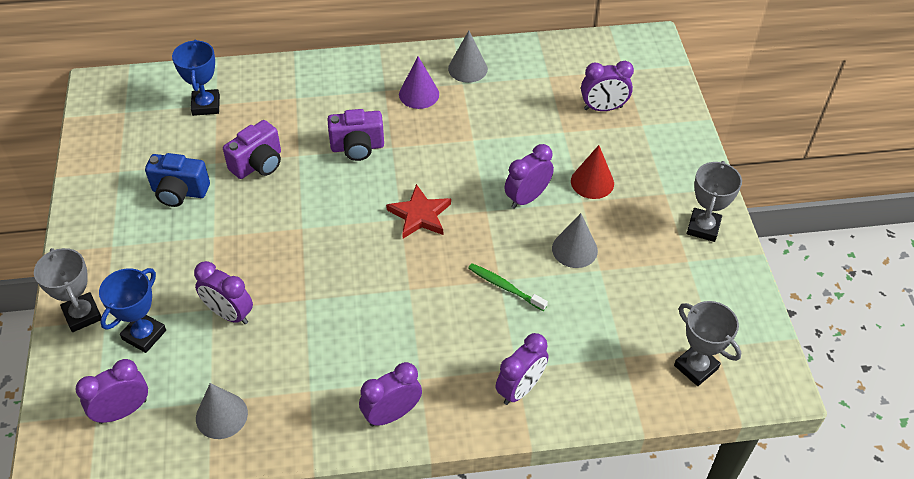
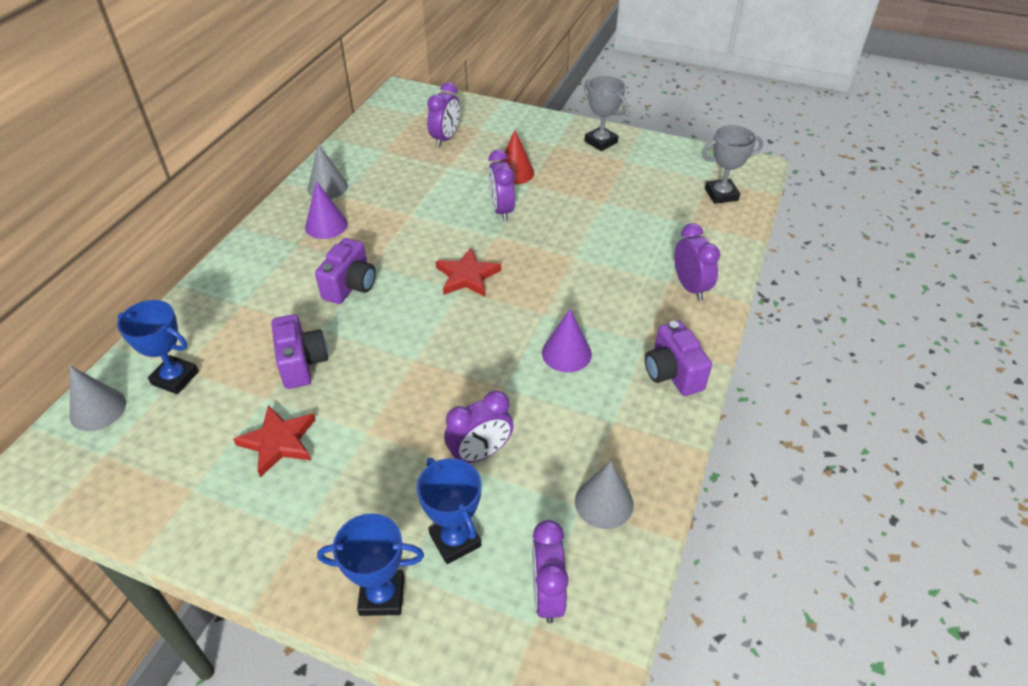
camera: 60 degrees left, 5 degrees down
(82, 315) = (382, 595): grey trophy -> blue trophy
(179, 192) = (279, 442): blue camera -> red star
(369, 325) = (566, 353): none -> purple cone
(392, 414) = (672, 373): purple clock -> purple camera
(505, 287) = (583, 257): green toothbrush -> none
(574, 249) = (574, 207): grey cone -> grey cone (98, 409)

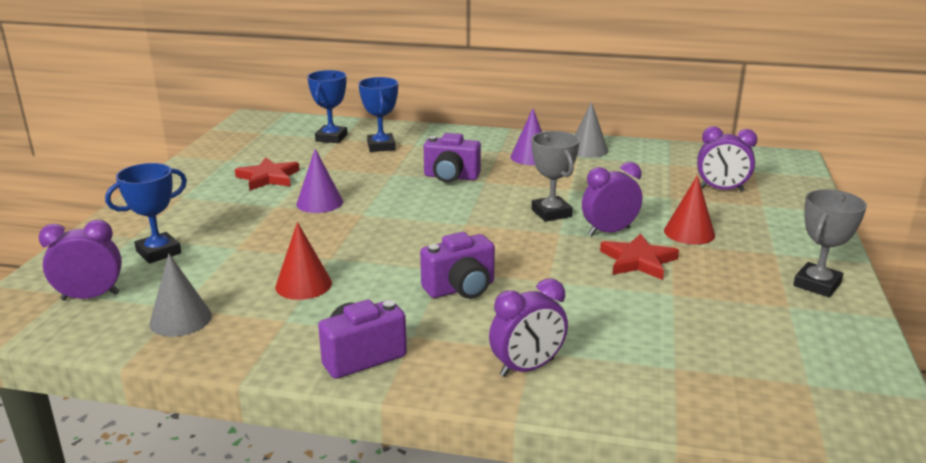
camera: 80 degrees right, 20 degrees down
(98, 409) = (301, 124): grey cone -> none
(302, 363) = (351, 173): purple camera -> purple camera (461, 289)
(382, 595) = (117, 231): blue trophy -> blue trophy (381, 146)
(467, 276) = (486, 224): red star -> red star (638, 261)
(480, 453) = (249, 254): purple clock -> none
(553, 408) = (303, 284): none -> red cone
(566, 353) = (383, 286): purple cone -> purple cone (319, 202)
(721, 194) = (773, 396): grey trophy -> grey trophy (551, 213)

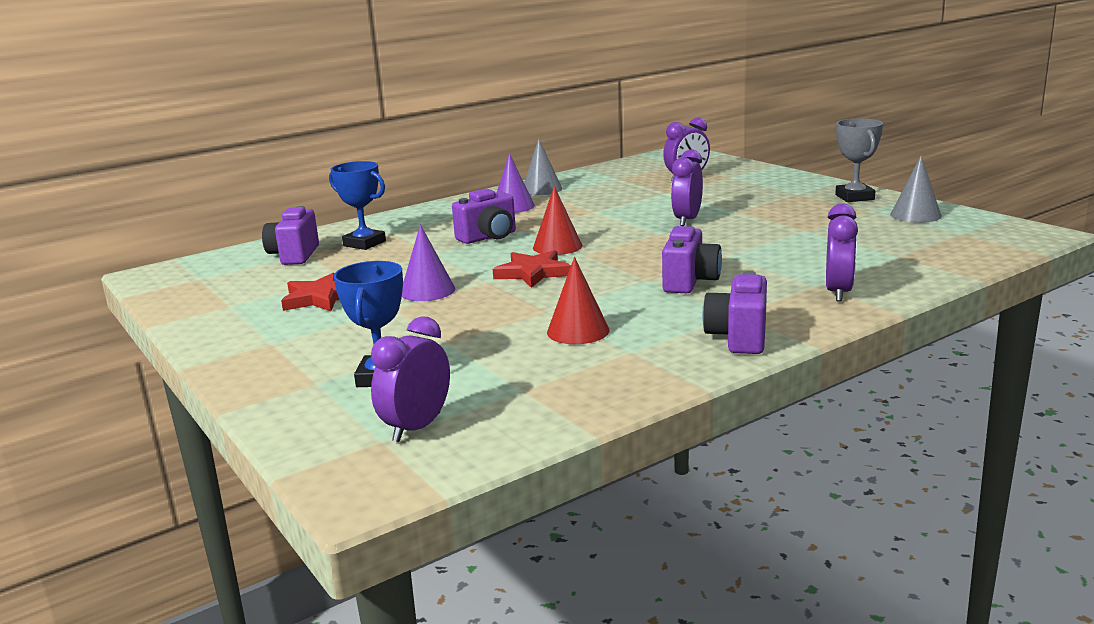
camera: 45 degrees left, 5 degrees down
(180, 319) = (549, 393): grey cone -> grey cone (915, 215)
(331, 138) = (294, 255): blue trophy -> purple camera
(551, 213) = (623, 226): grey trophy -> none
(638, 261) = (745, 225): red star -> red star (533, 273)
(689, 232) = (731, 203): red cone -> red cone (557, 246)

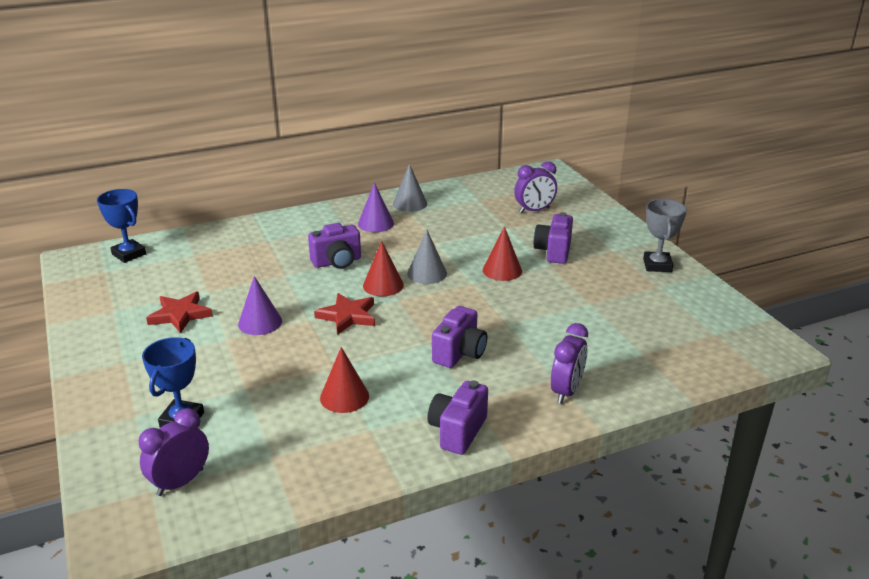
camera: 10 degrees right, 10 degrees up
(294, 255) = (184, 256): purple camera -> purple camera (553, 251)
(364, 243) = (241, 251): blue trophy -> blue trophy (129, 254)
(687, 220) = (502, 270): purple clock -> red cone
(915, 215) = (692, 301): grey cone -> grey cone (427, 273)

